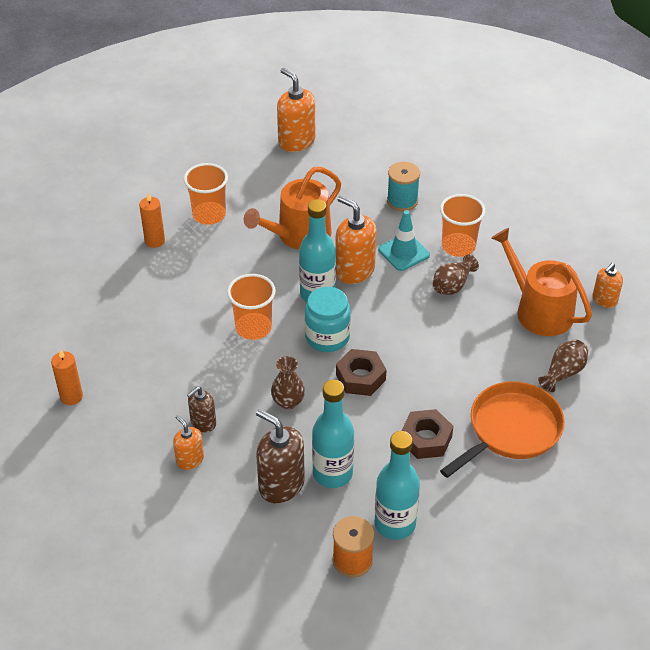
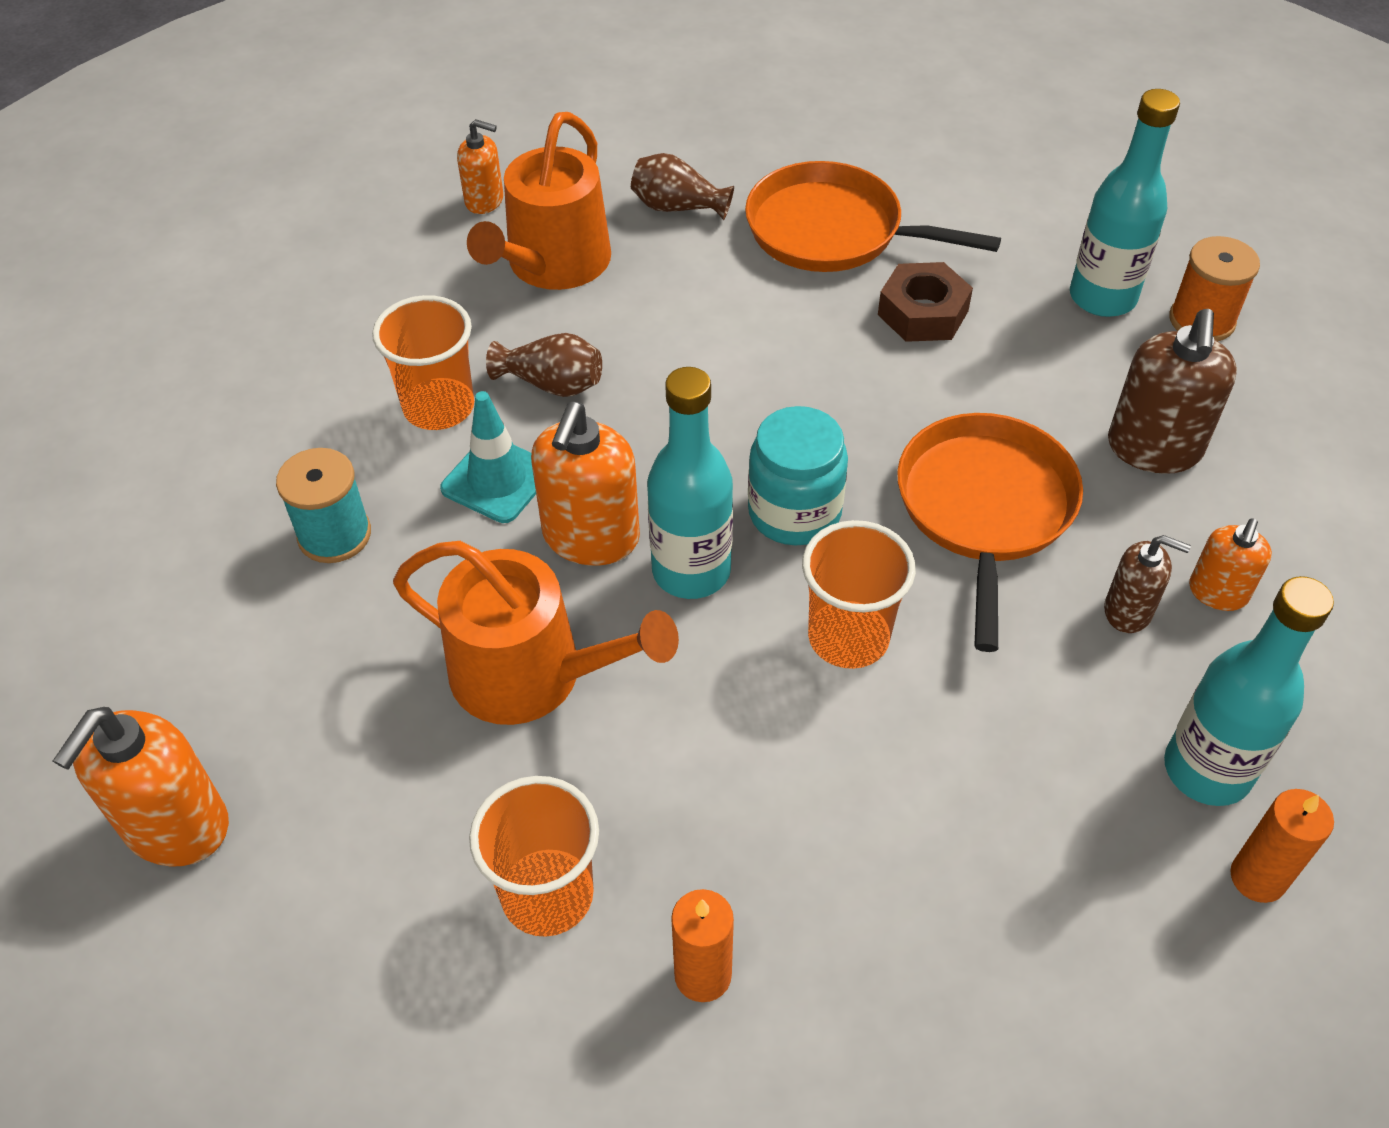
camera: 115 degrees left, 5 degrees up
(288, 402) = (984, 508): brown vase -> orange pan
(332, 473) = (1078, 395): turquoise bottle -> turquoise bottle (1207, 770)
(360, 377) = (856, 432): brown nut -> none

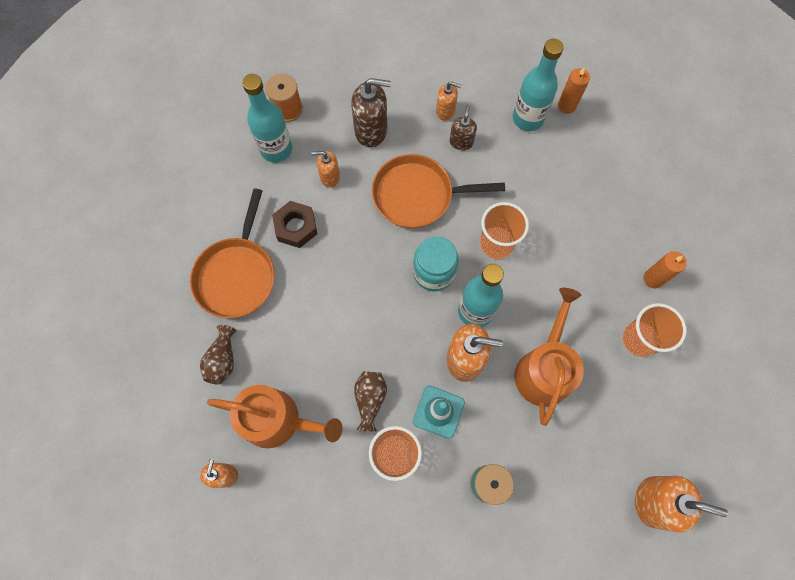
camera: 100 degrees left, 20 degrees up
(1035, 370) = (330, 177): none -> orange soap dispenser

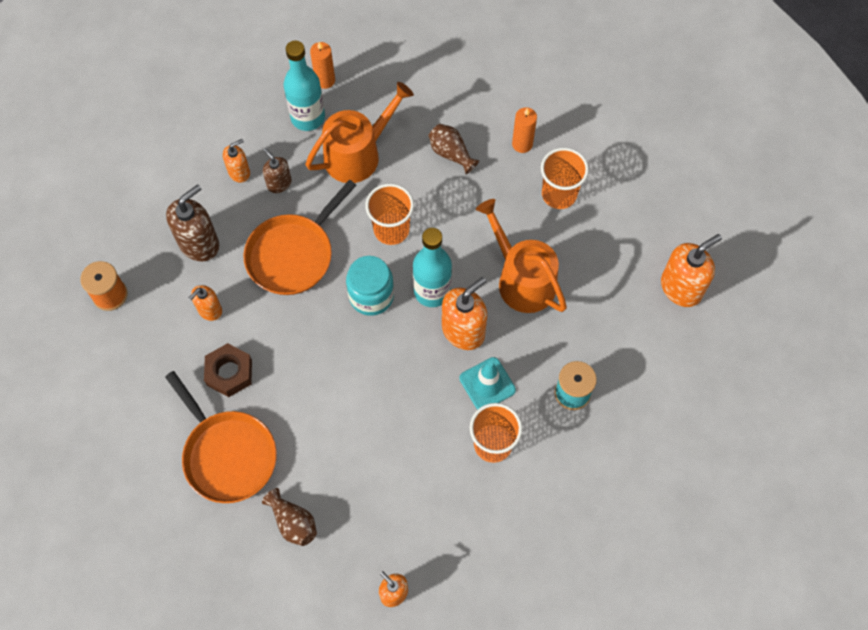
camera: 50 degrees left, 5 degrees down
(276, 149) = (140, 333): turquoise bottle -> none
(278, 420) = (385, 515): orange watering can -> orange watering can (357, 154)
(370, 399) = (432, 428): brown vase -> brown vase (451, 153)

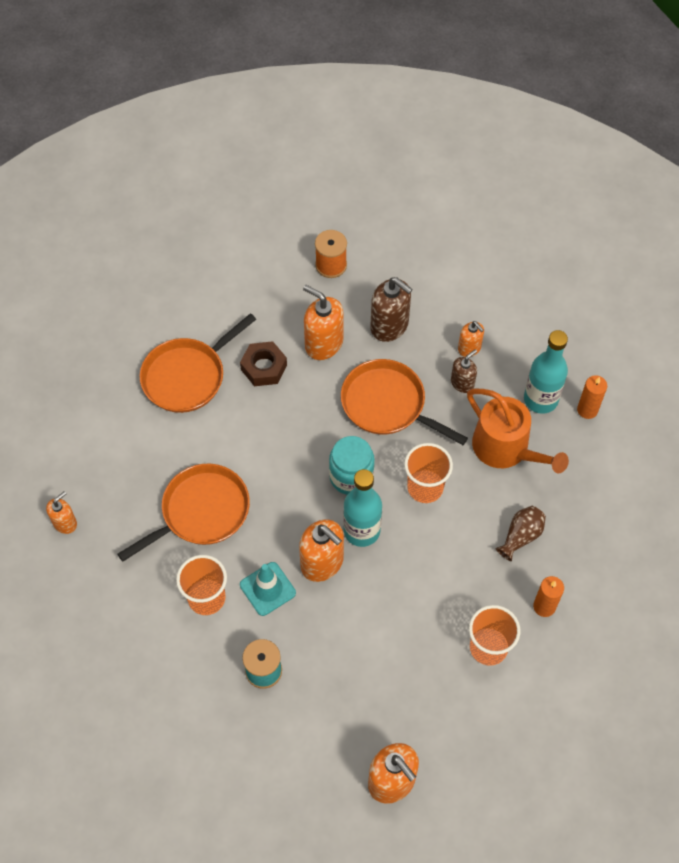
camera: 85 degrees right, 5 degrees down
(209, 310) = (323, 343): orange soap dispenser -> orange soap dispenser, size x1.71
(293, 522) = (127, 435): brown vase -> none
(395, 445) = (201, 511): none -> orange pan
(522, 280) = (383, 615): orange watering can -> none

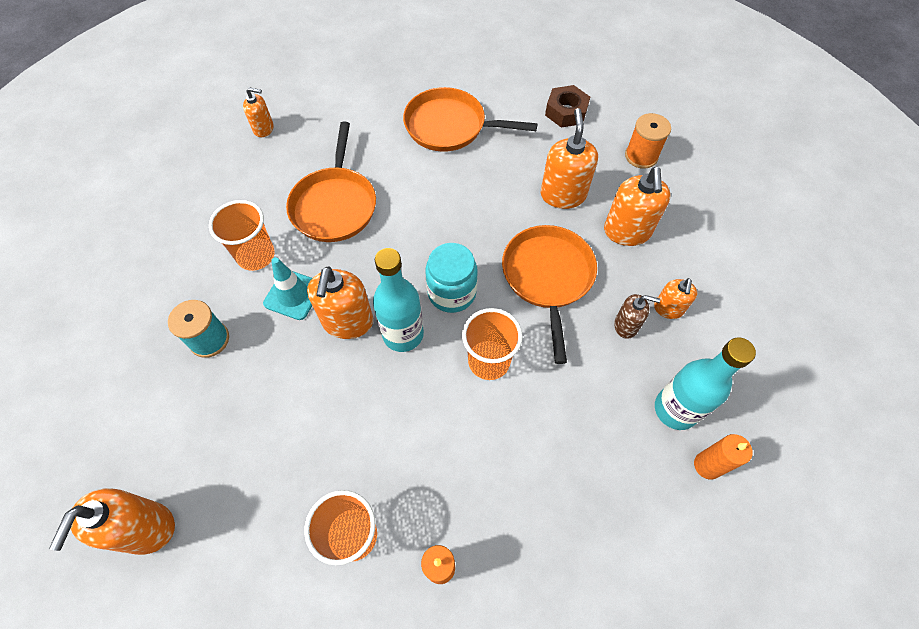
camera: 55 degrees right, 0 degrees up
(201, 511) = (335, 205): orange pan -> orange pan turned 75 degrees clockwise
(264, 367) = (502, 168): brown nut -> brown nut (566, 112)
(389, 326) = (627, 232): brown soap dispenser -> orange soap dispenser
(506, 448) = (591, 410): orange watering can -> none
(521, 536) = (505, 488): brown vase -> none

